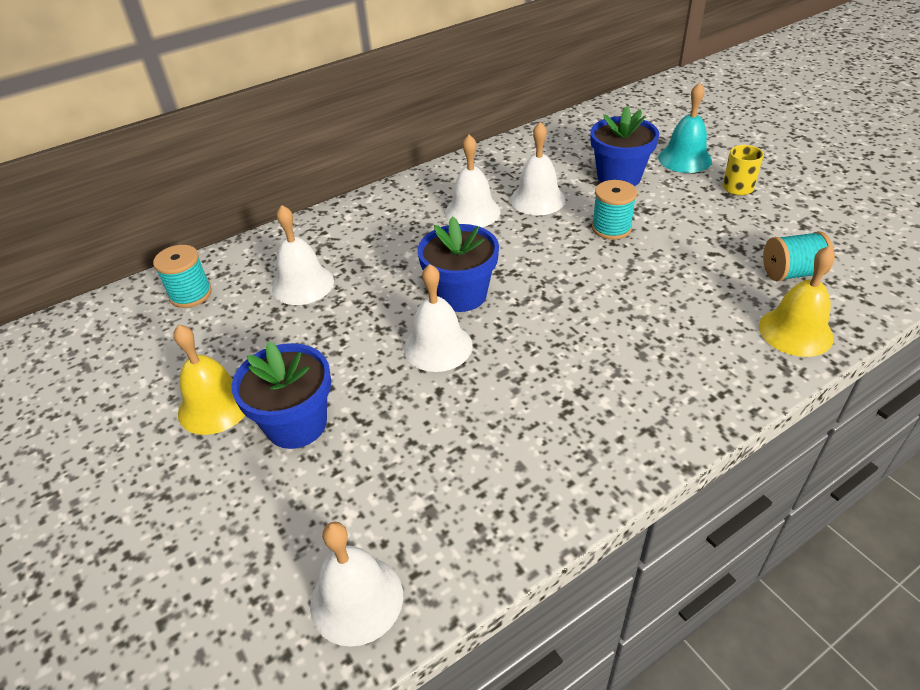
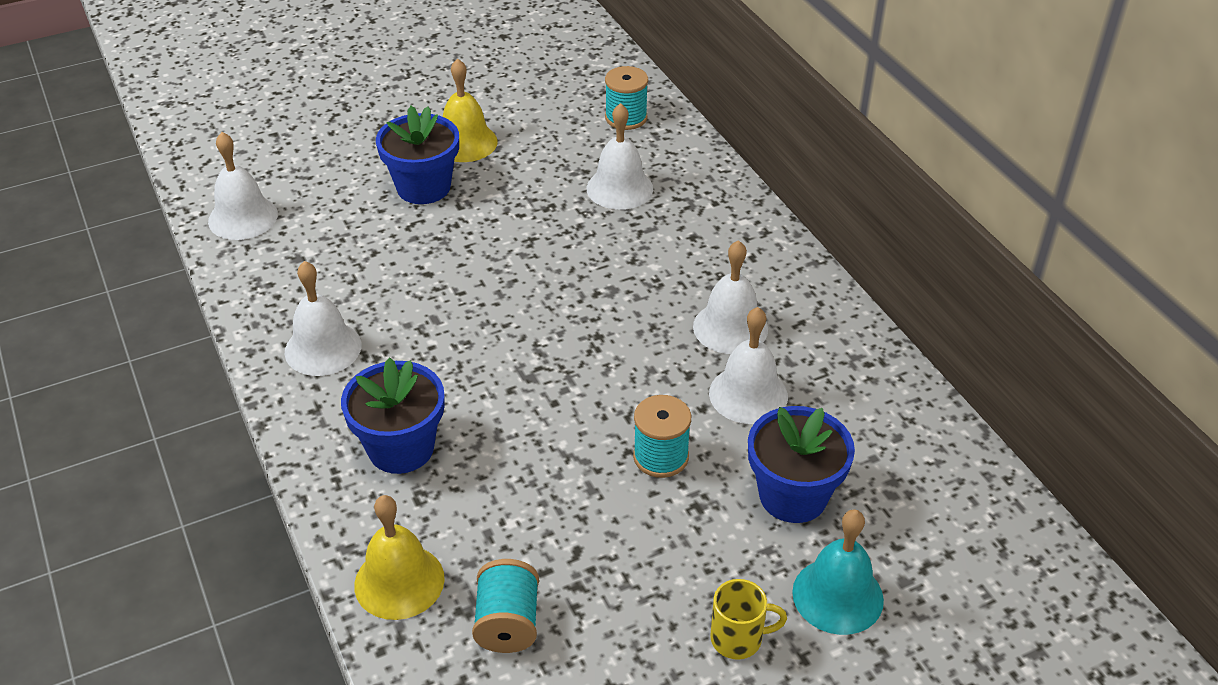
camera: 95 degrees right, 0 degrees up
(438, 346) = (488, 277): white bell -> white bell (323, 348)
(461, 294) = (565, 301): blue flower pot -> blue flower pot (401, 448)

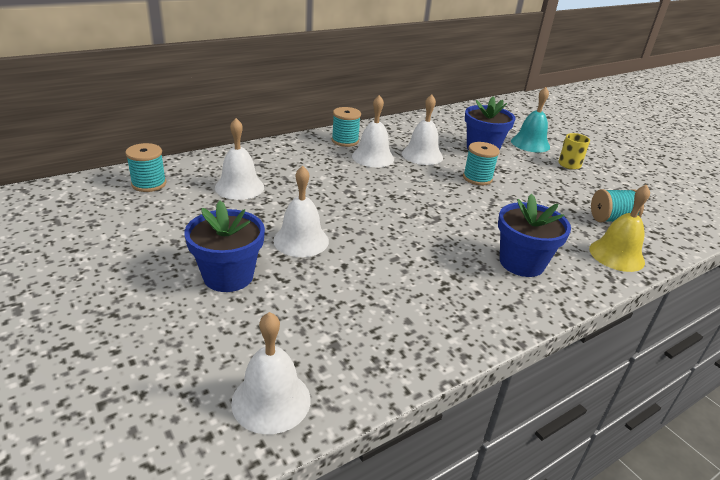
camera: 100 degrees left, 10 degrees down
(323, 348) = (445, 311): white bell -> white bell (301, 240)
(465, 142) = (162, 257): yellow bell -> none
(791, 298) = (345, 141): none -> turquoise spool

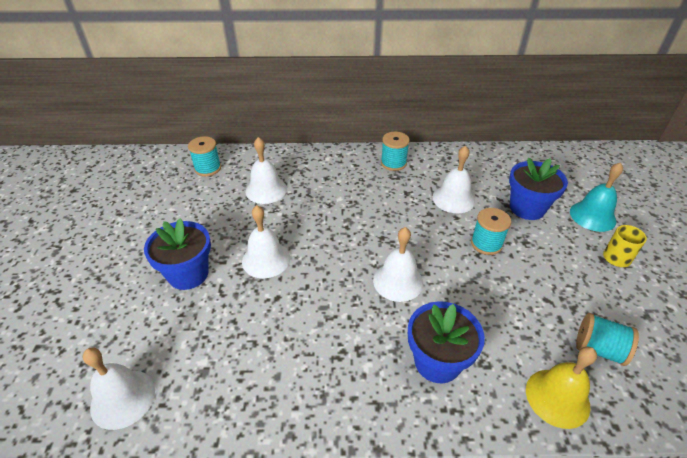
camera: 35 degrees right, 10 degrees up
(373, 157) = (403, 188): white bell -> white bell (398, 281)

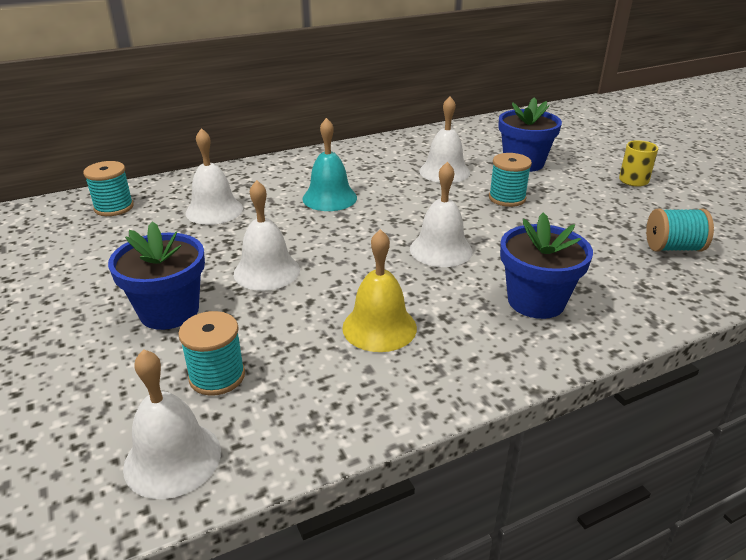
camera: 25 degrees left, 10 degrees down
(393, 163) = (354, 156): turquoise spool -> turquoise spool (217, 376)
(557, 397) = (668, 293): yellow bell -> yellow bell (379, 327)
(592, 216) = (588, 156): turquoise bell -> turquoise bell (329, 198)

